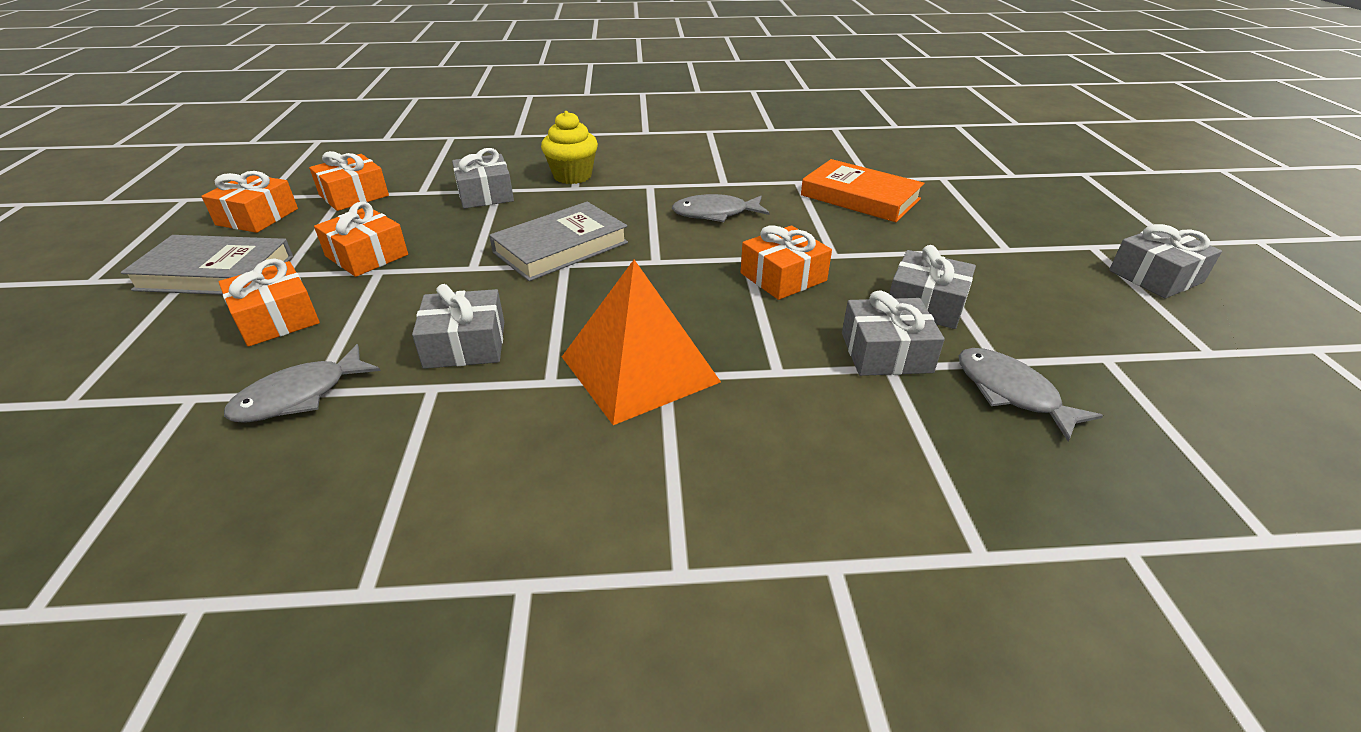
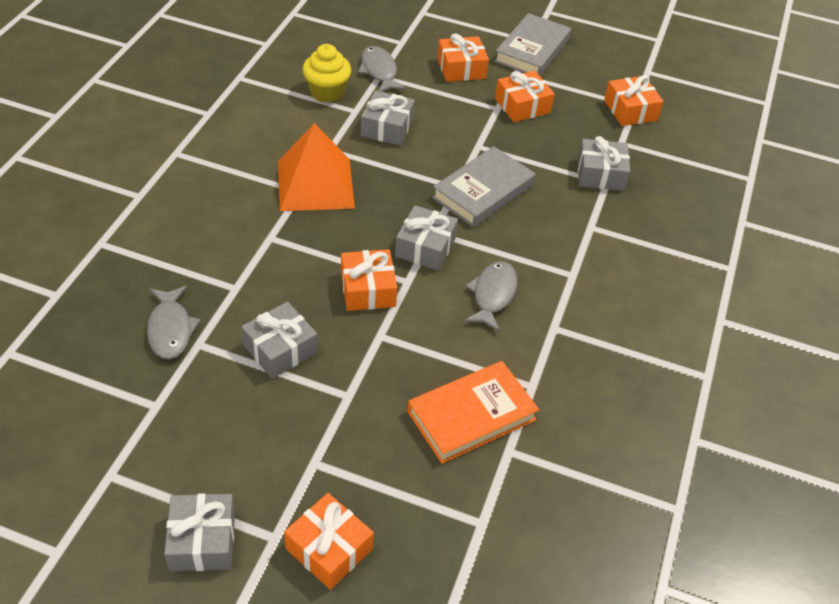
camera: 110 degrees right, 10 degrees up
(257, 217) = (611, 67): orange gift -> orange gift (329, 549)
(560, 247) = (483, 191): grey book -> grey book turned 60 degrees clockwise
(572, 176) = (617, 232): yellow cupcake -> yellow cupcake (327, 92)
(886, 352) = (249, 294): grey gift -> grey gift (425, 247)
(1011, 393) = (170, 329): grey fish -> grey fish turned 90 degrees clockwise

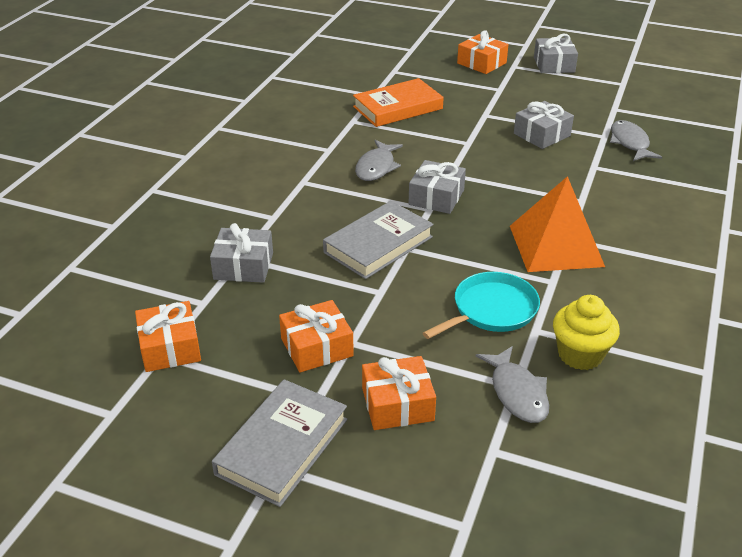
camera: 175 degrees left, 10 degrees down
(368, 289) = (483, 168): orange gift -> none
(387, 127) = (491, 310): grey gift -> turquoise pan

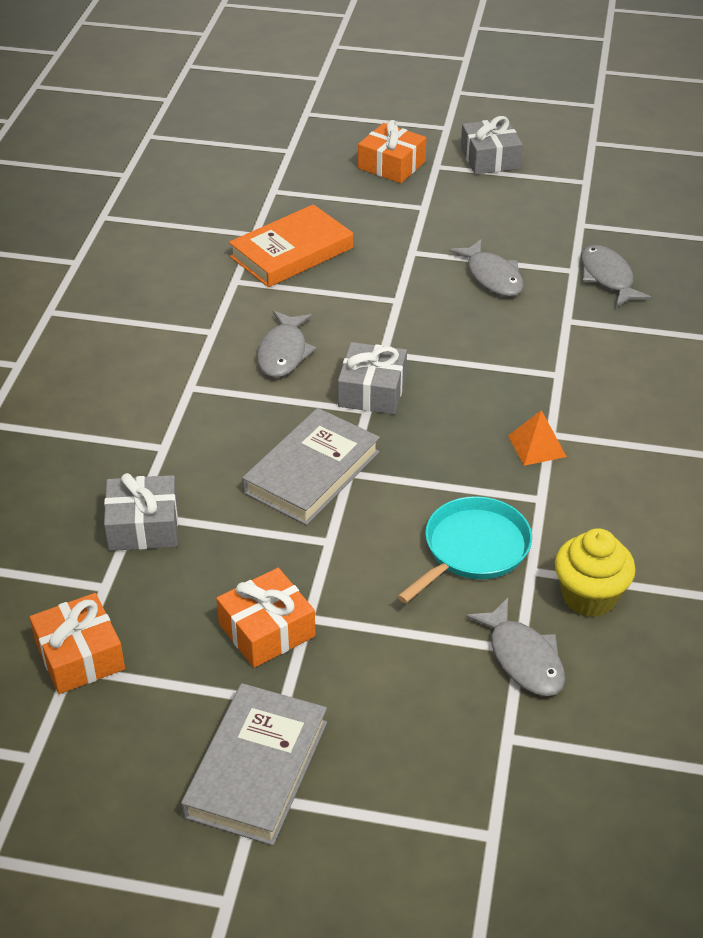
camera: 10 degrees left, 5 degrees up
(397, 404) = (383, 693): orange gift -> none
(542, 135) = (492, 276): grey gift -> grey fish
(556, 245) = (537, 446): orange pyramid -> orange pyramid, size x0.46

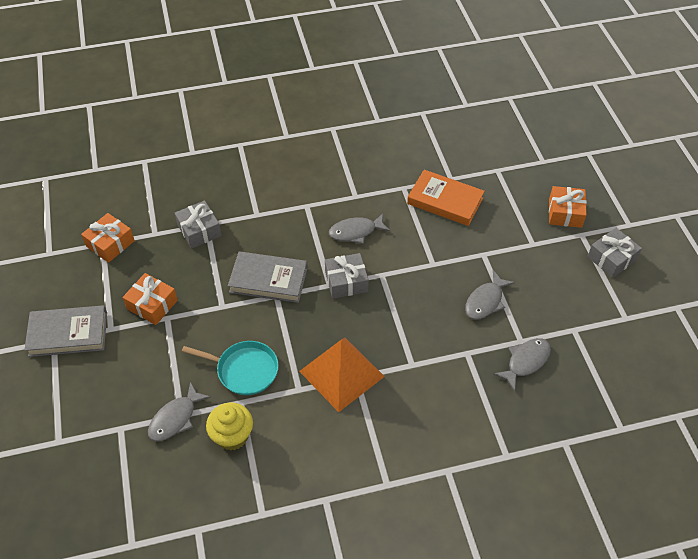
camera: 65 degrees right, 10 degrees up
(537, 446) = (342, 373): orange pyramid -> orange pyramid, size x2.17

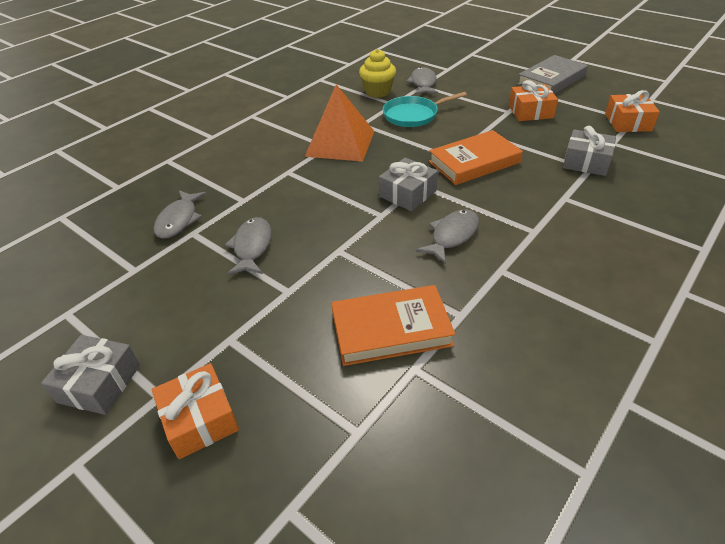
camera: 145 degrees right, 10 degrees down
(268, 280) = (474, 162): grey book -> orange book

